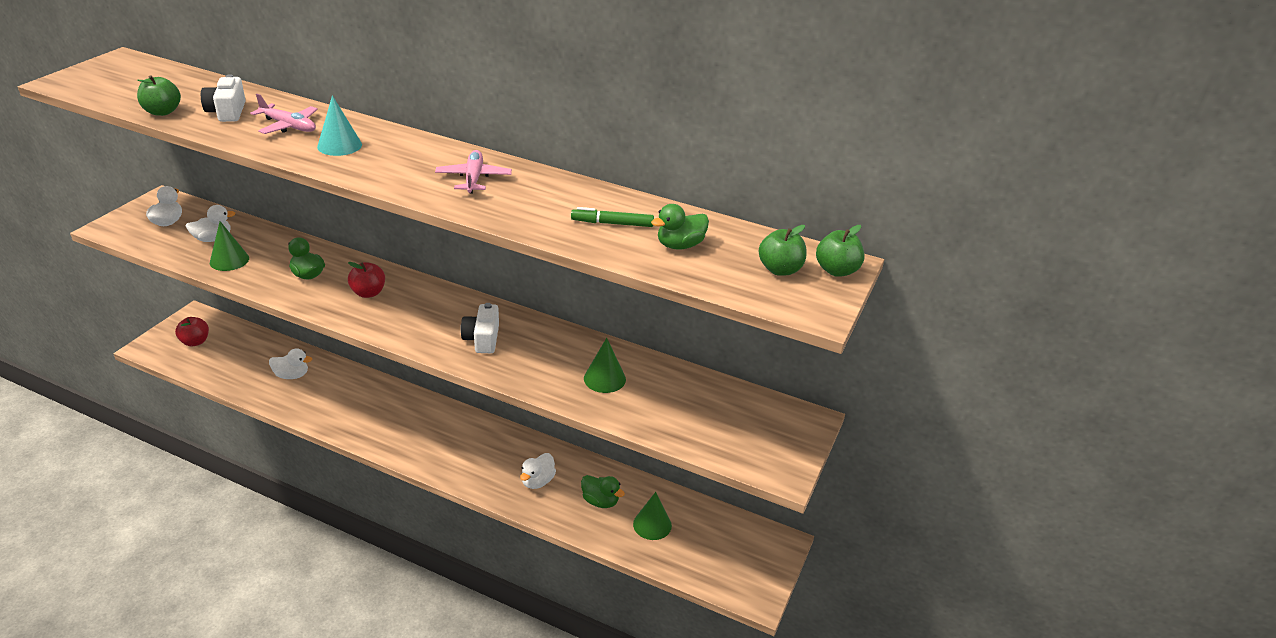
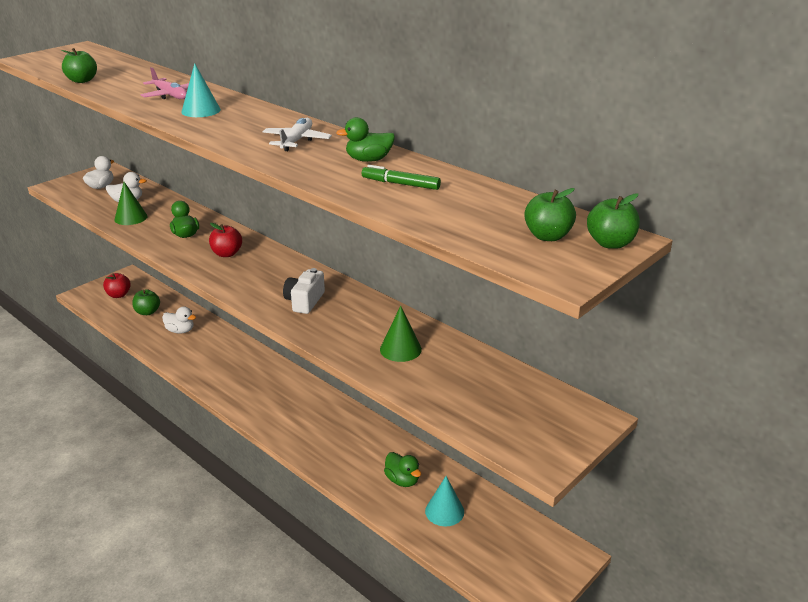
camera: 20 degrees right, 5 degrees down
(227, 112) = (130, 83): white camera -> none
(241, 358) = (147, 312): none -> green apple
(473, 178) = (297, 141): pink plane -> white plane
(537, 481) = (350, 452): white duck -> none
(652, 524) = (444, 511): green cone -> turquoise cone
(680, 245) = (455, 207): green duck -> green duck (368, 160)

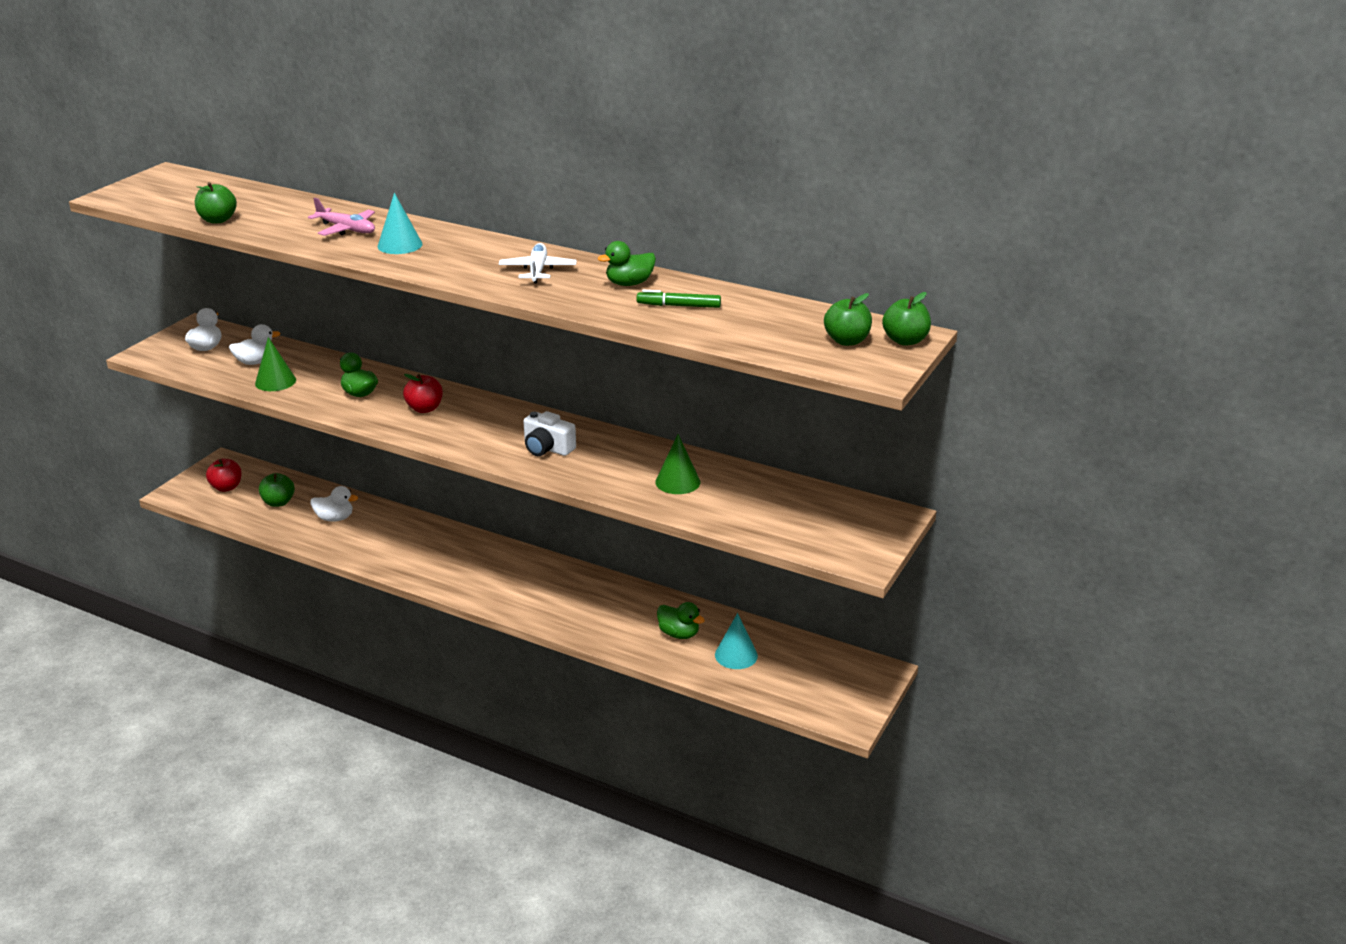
camera: 15 degrees left, 0 degrees up
(304, 301) = (547, 448): white camera -> white camera turned 60 degrees counterclockwise

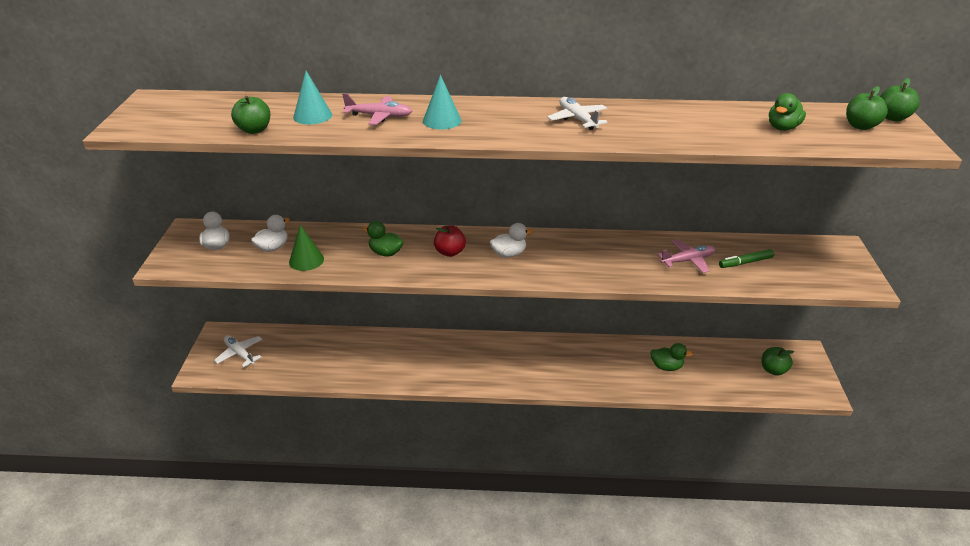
camera: 25 degrees left, 5 degrees up
(226, 487) = (240, 354): red apple -> white plane
(278, 502) = (293, 354): green apple -> green apple (773, 370)
(335, 518) = (349, 354): white duck -> white duck (509, 254)
(547, 448) = (573, 260): white camera -> none
(629, 283) = (657, 115): green duck -> green duck (782, 128)
(677, 482) = (688, 261): green cone -> pink plane
(679, 306) = (716, 125): green marker -> green marker (745, 262)
(736, 655) = (715, 370): turquoise cone -> turquoise cone (312, 116)

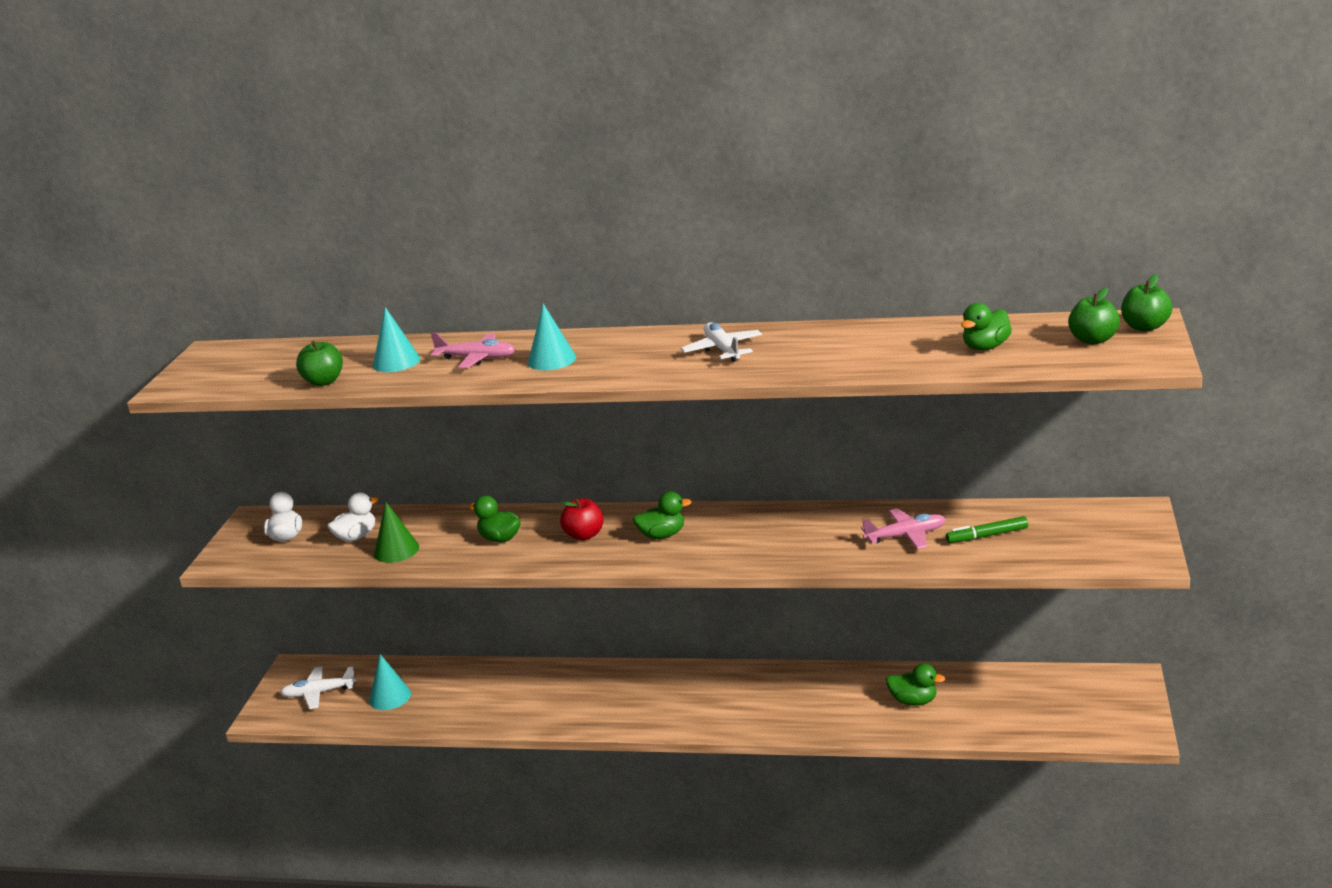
camera: 10 degrees right, 10 degrees down
(240, 354) = (319, 693): white plane -> white plane turned 60 degrees counterclockwise
(294, 358) = (390, 697): none -> turquoise cone
(509, 254) = (662, 535): white duck -> green duck
(773, 370) = (1073, 703): green apple -> none

